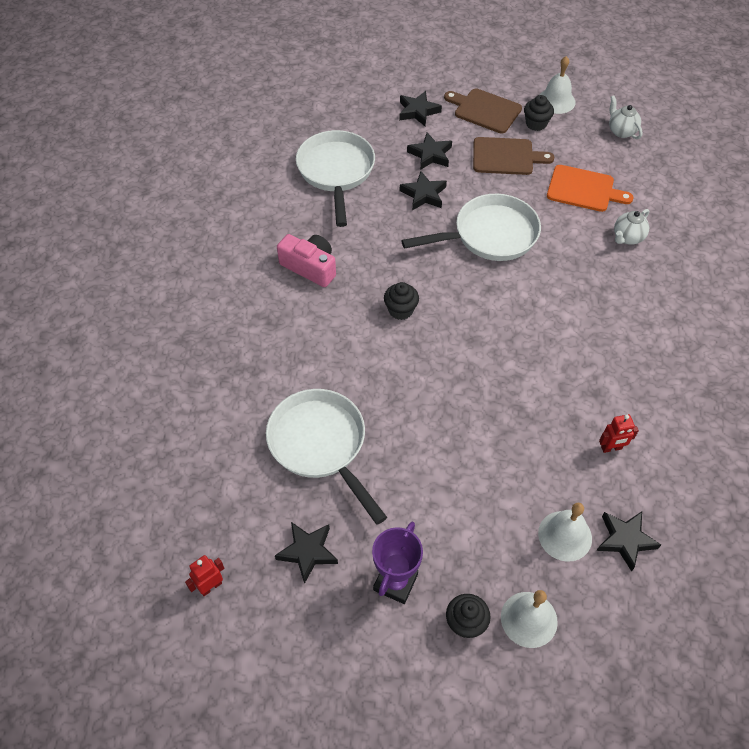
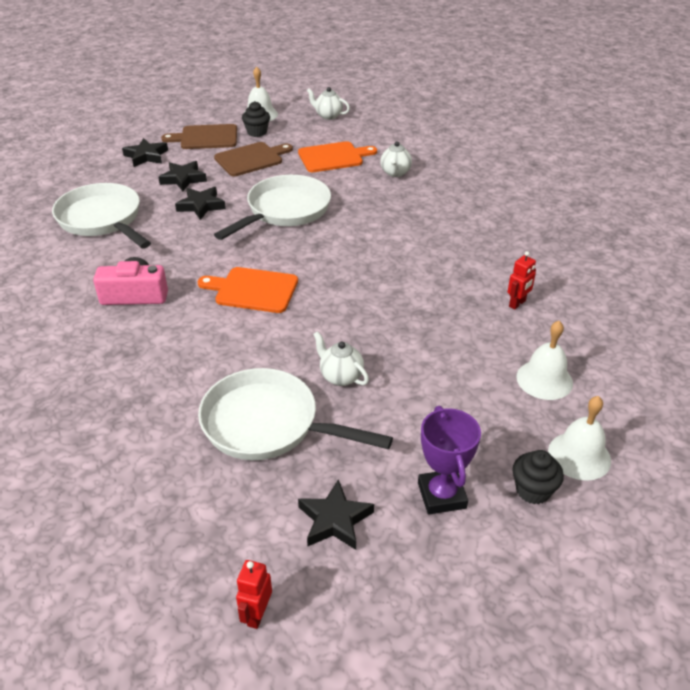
camera: 35 degrees left, 15 degrees down
(400, 310) = (253, 290): black cupcake -> orange cutting board
(404, 434) = (340, 376): none -> white teapot
(625, 540) = (590, 358): black star -> none

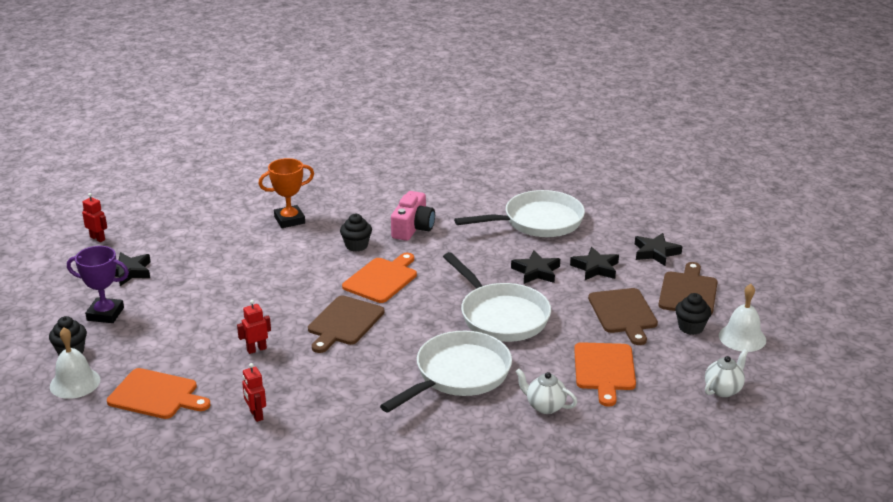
camera: 110 degrees right, 10 degrees down
(139, 402) = (289, 220): none -> orange trophy
(189, 326) = (356, 245): none -> black cupcake
(267, 424) = (226, 262): white pan -> white pan (458, 375)
(340, 376) = (246, 299): white teapot -> none
(345, 293) = (344, 323): none -> brown cutting board
(424, 336) = (256, 349): none -> red robot
(544, 379) = (156, 395): white bell -> orange cutting board

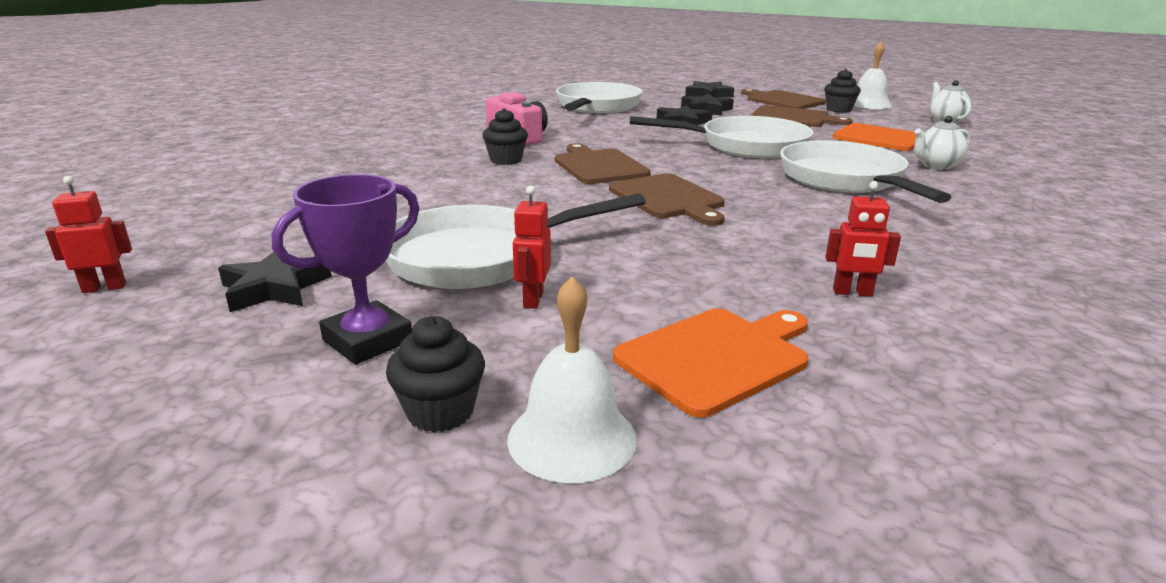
camera: 55 degrees left, 5 degrees down
(203, 302) = (479, 257): none -> white pan
(256, 349) = (666, 253): red robot -> red robot (532, 300)
(289, 220) = (379, 172): orange trophy -> none
(382, 279) = (598, 166): orange cutting board -> brown cutting board

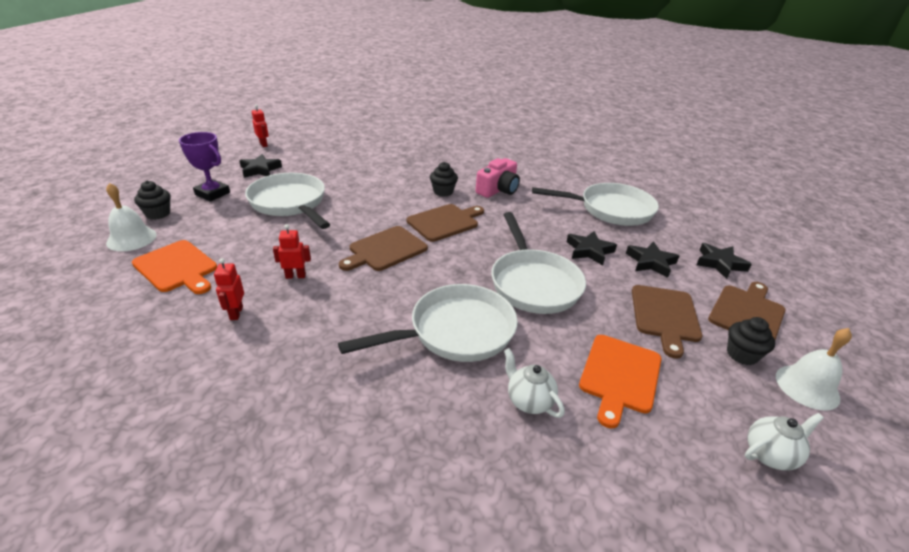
camera: 75 degrees right, 10 degrees up
(532, 300) = (242, 220): red robot -> red robot (295, 276)

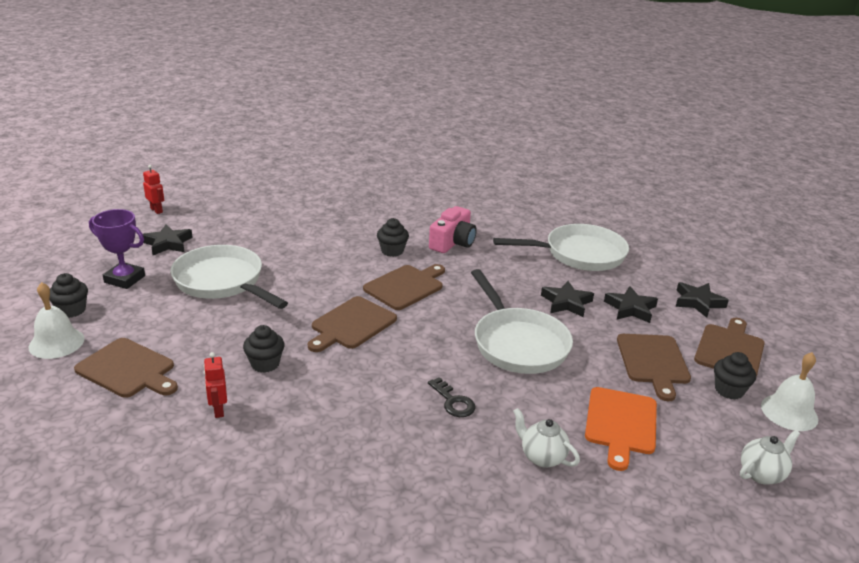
camera: 10 degrees left, 5 degrees down
(177, 267) = (128, 369): orange cutting board -> brown cutting board
(295, 276) = (265, 364): red robot -> black cupcake
(455, 332) = (453, 401): white pan -> black key

